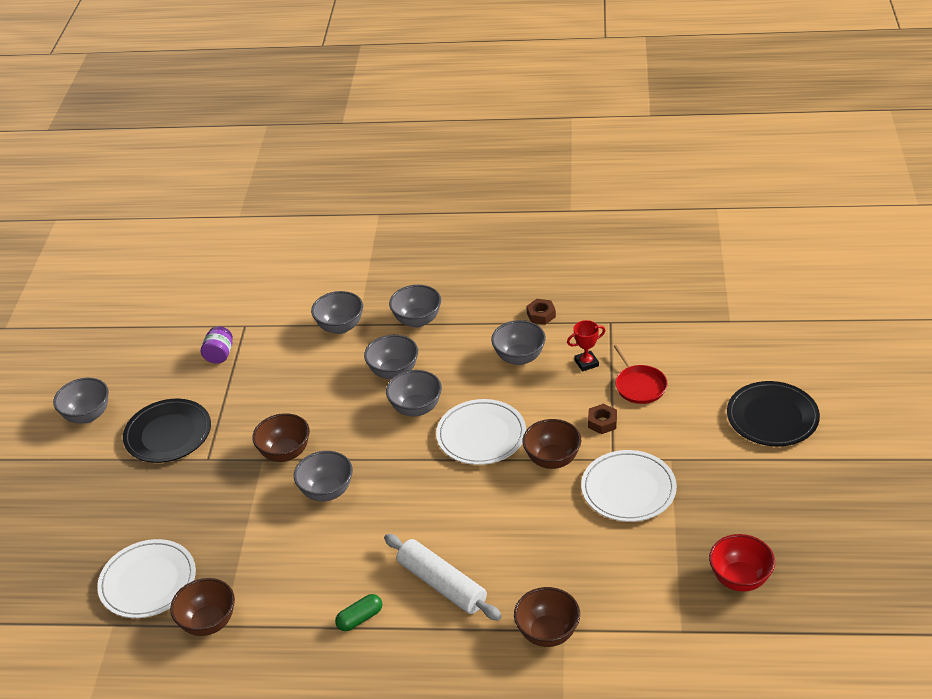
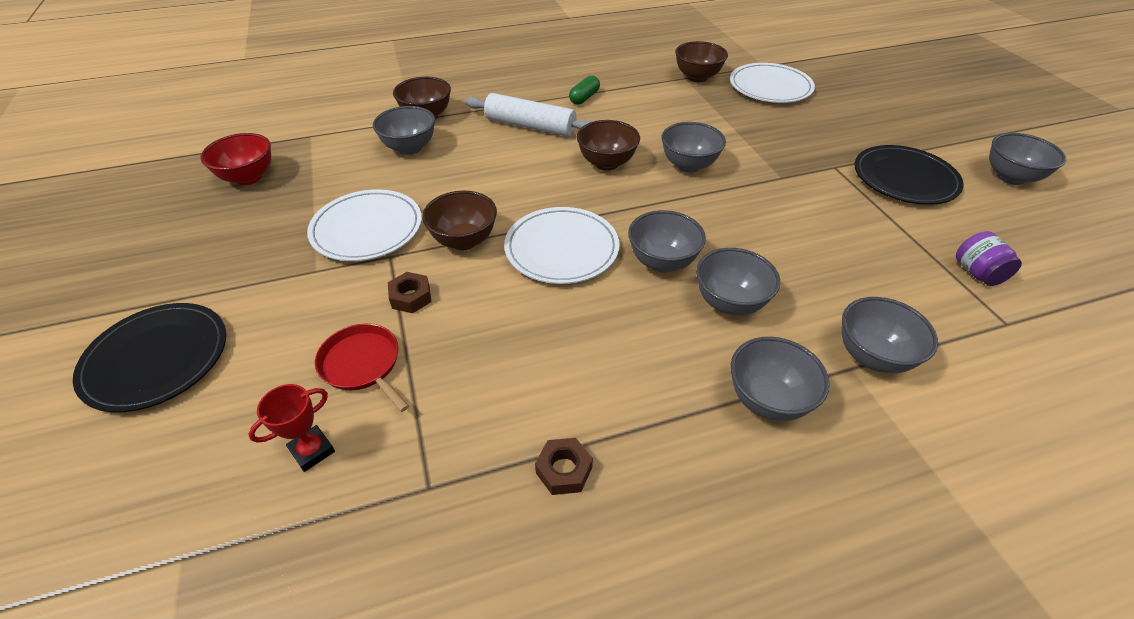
camera: 155 degrees right, 5 degrees up
(285, 453) = (765, 187): brown bowl -> brown bowl (606, 163)
(519, 357) = (563, 369): grey bowl -> grey bowl (410, 148)
(586, 363) = (454, 385): red trophy -> red trophy (312, 451)

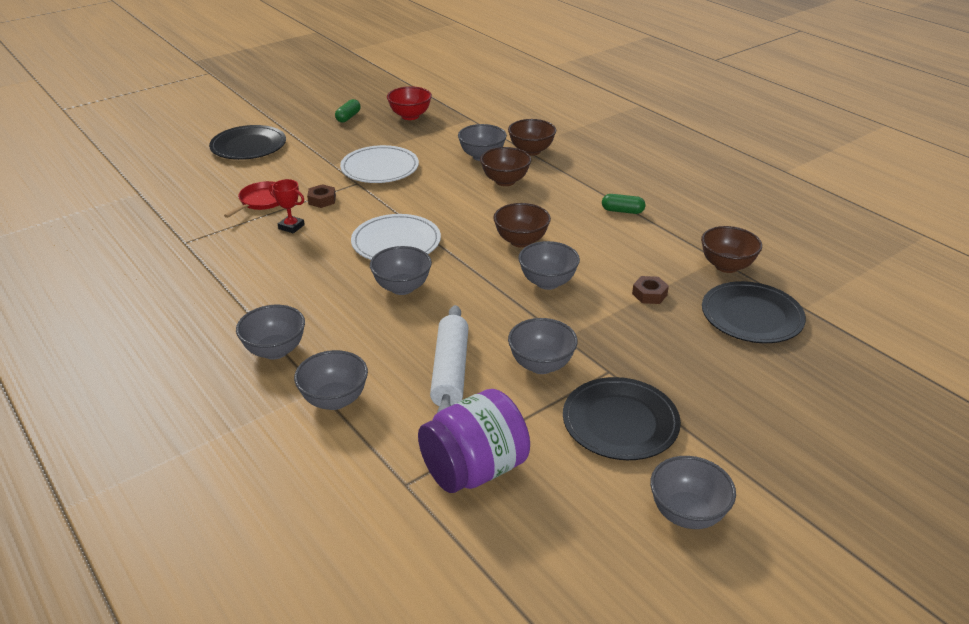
camera: 70 degrees right, 10 degrees down
(185, 231) = (348, 117): none -> green capsule
(312, 451) = (201, 204): red trophy -> red trophy (291, 227)
(464, 240) = (385, 204): brown bowl -> brown bowl (505, 181)
(530, 126) = (551, 196): white rolling pin -> white rolling pin (450, 371)
(564, 470) = (202, 281): brown nut -> brown nut (649, 294)
(729, 303) = (368, 324): grey bowl -> grey bowl (541, 365)
(770, 87) = (751, 316): white plate -> black plate
(977, 273) = (474, 469): purple jar -> purple jar, size x1.97

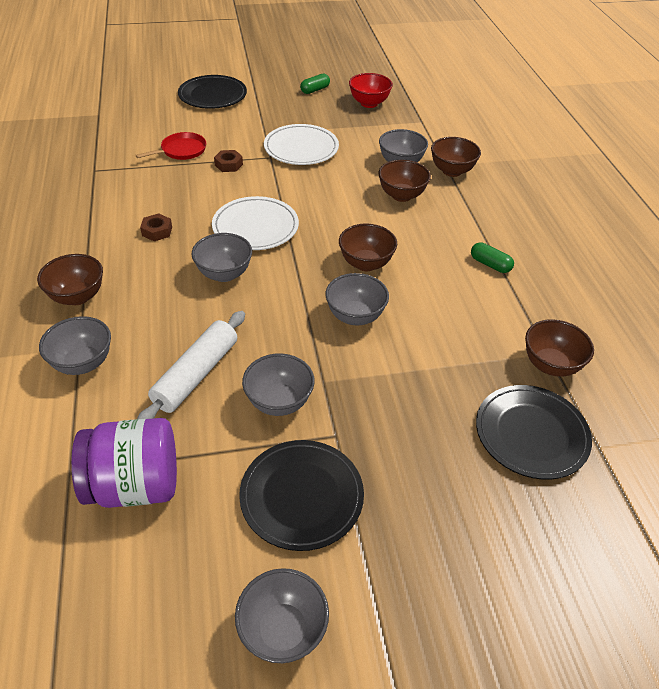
camera: 25 degrees right, 10 degrees up
(275, 350) = (77, 296): grey bowl -> brown bowl
(291, 227) = (184, 182): red trophy -> none
(649, 294) = (443, 367): brown nut -> brown nut (157, 231)

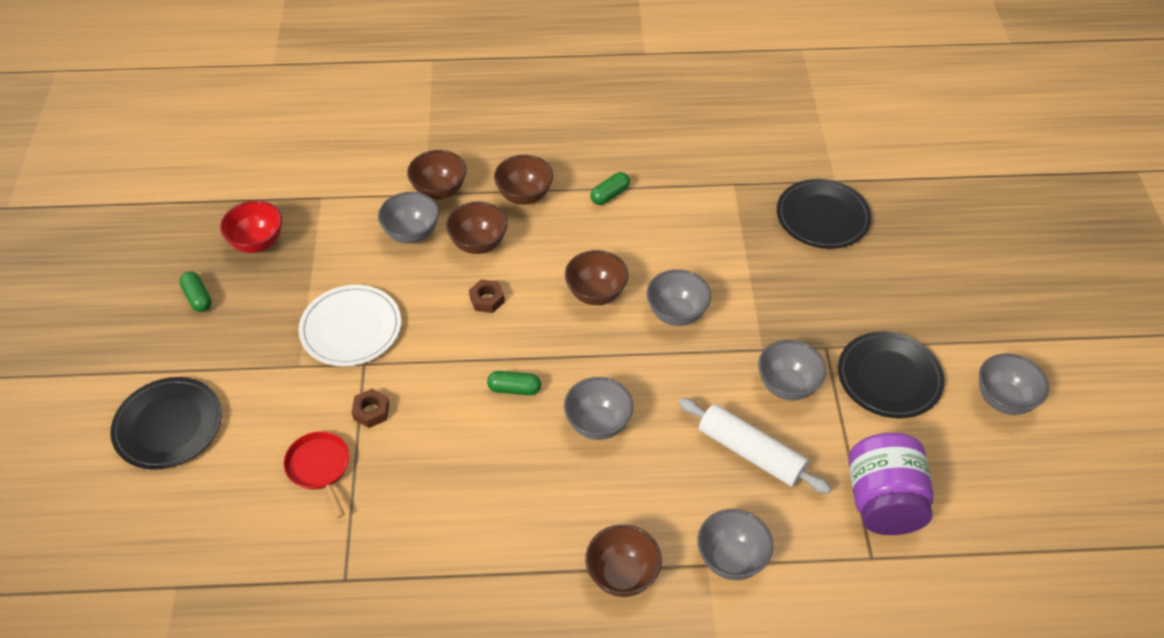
camera: 80 degrees left, 5 degrees up
(157, 231) = (506, 494): brown nut -> brown nut (487, 300)
(255, 227) = (514, 389): white plate -> green capsule
(550, 365) = (747, 186): brown bowl -> brown bowl (524, 196)

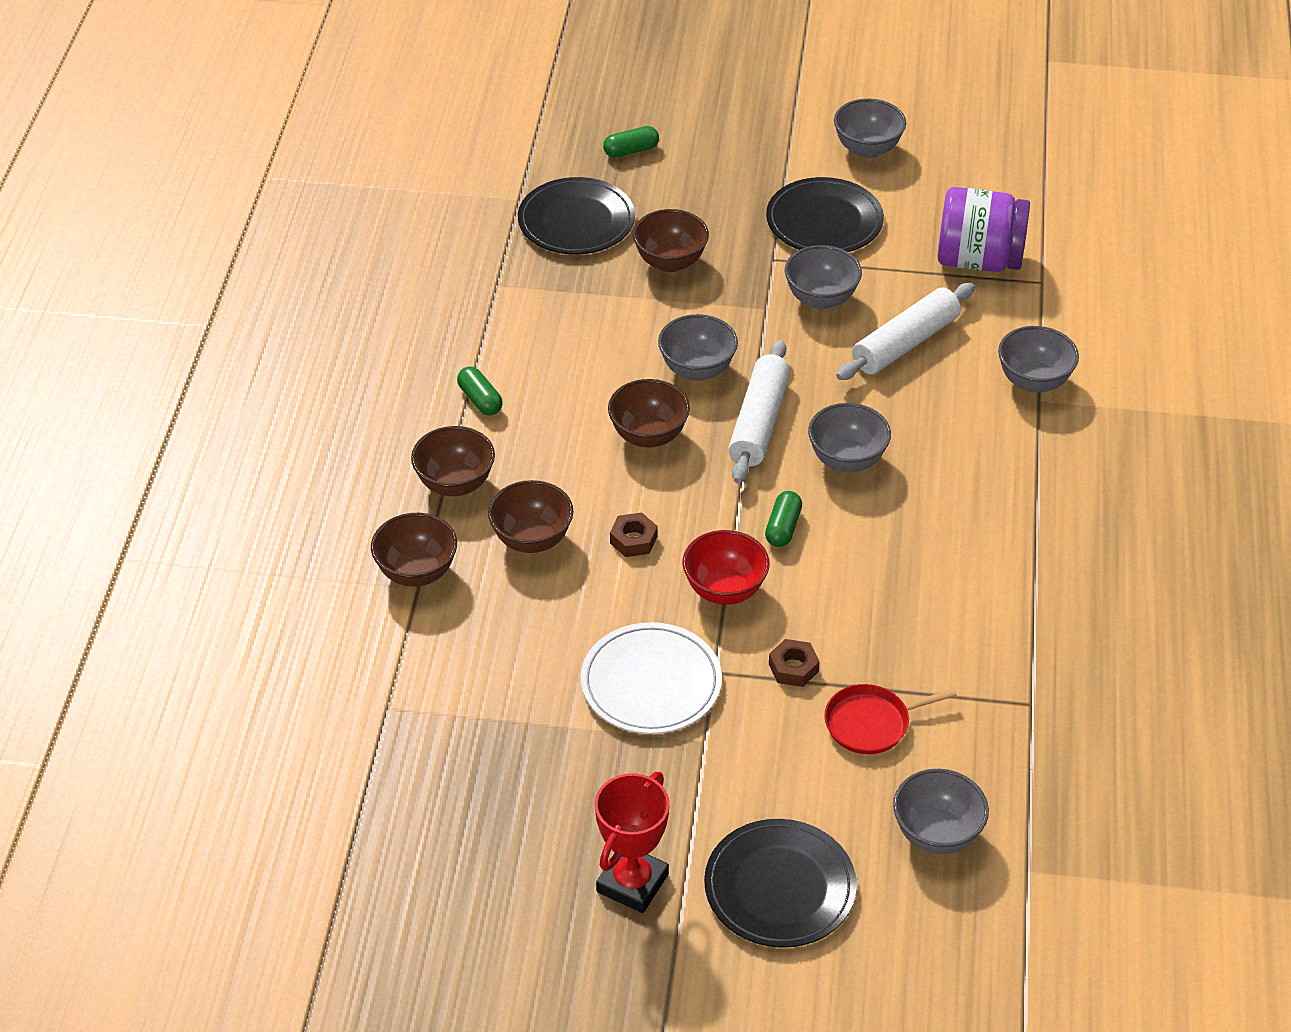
camera: 80 degrees left, 5 degrees down
(176, 342) = (632, 883): none -> red trophy
(198, 298) = (552, 859): green capsule -> green capsule (631, 151)
(257, 243) = (460, 786): red bowl -> red bowl (724, 590)
(412, 233) = (492, 608): grey bowl -> grey bowl (936, 834)
(622, 575) = (1045, 467): brown bowl -> brown bowl (670, 262)
(627, 360) = (759, 422): none -> white rolling pin

